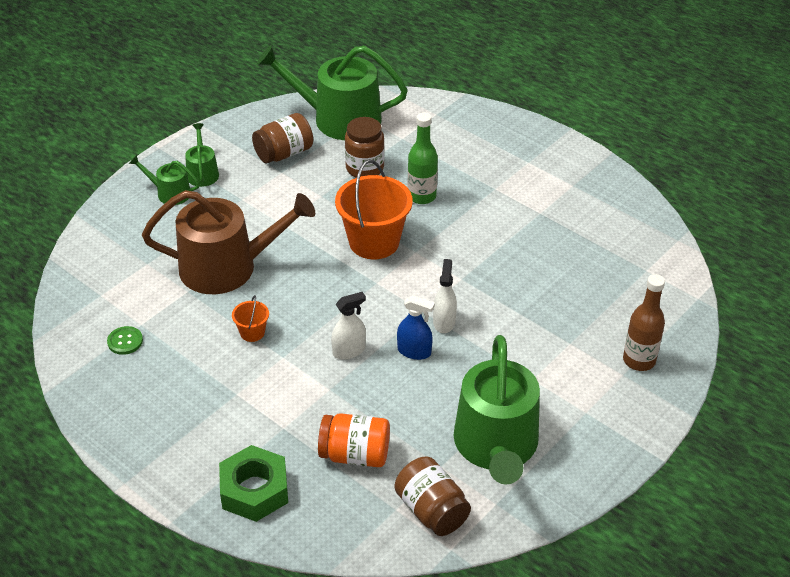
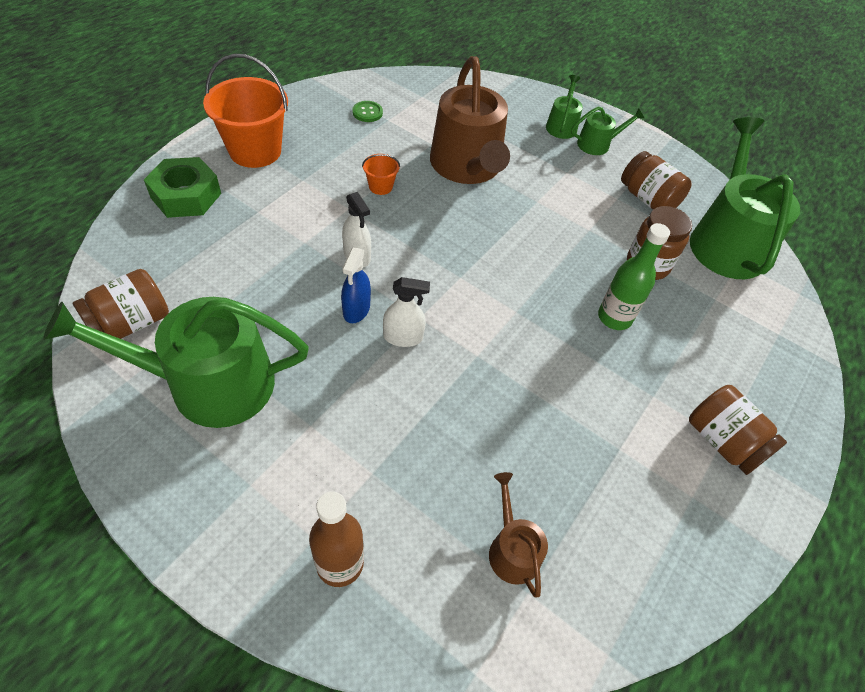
camera: 80 degrees right, 10 degrees up
(355, 454) = (216, 262): orange jar -> none
(374, 242) = (525, 274): orange bucket -> orange bucket (255, 151)
(530, 162) = (722, 441): none -> brown jar
(619, 275) = (512, 549): none -> brown watering can

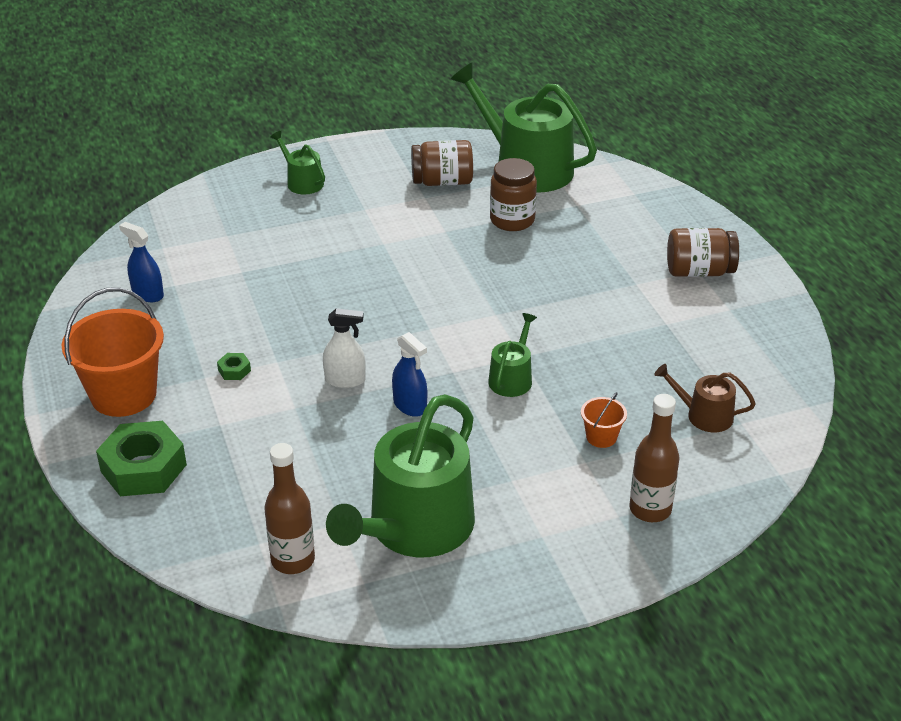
camera: 50 degrees left, 15 degrees down
(131, 323) = (293, 560): brown jar -> brown bottle
(321, 191) = (234, 370): none -> green nut
(367, 112) = (147, 294): green button -> blue spray bottle
(380, 186) = (268, 329): orange bucket -> orange bucket (601, 437)
(403, 337) = (466, 390): white spray bottle -> none
(467, 167) = (297, 263): brown watering can -> none
(597, 144) = (348, 174): green watering can -> green watering can (512, 378)
(614, 318) = (549, 265): green bottle -> none

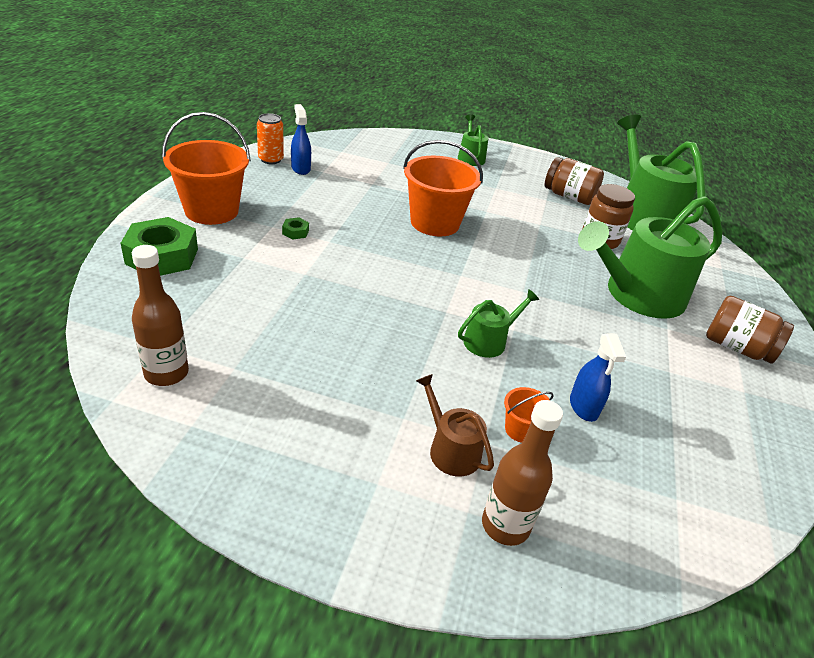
camera: 30 degrees right, 0 degrees up
(102, 300) = (270, 159): none -> orange can
(345, 380) = (360, 275): white spray bottle -> none
(350, 285) = (435, 223): none -> orange bucket
(410, 406) = (386, 316): blue spray bottle -> blue spray bottle (583, 407)
(414, 528) = (282, 407): green watering can -> green watering can (638, 295)
(704, 415) = (641, 469): brown watering can -> brown watering can (450, 450)

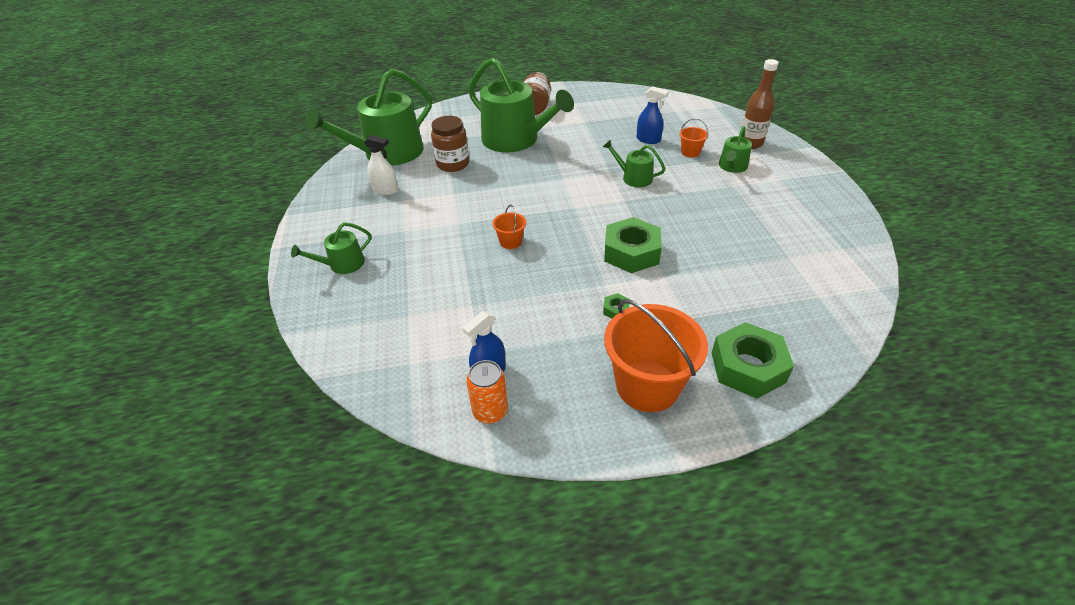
camera: 110 degrees left, 5 degrees up
(166, 373) = (832, 280): brown bottle -> none
(356, 272) = (631, 252): none -> green nut
(435, 223) = (510, 242): orange bucket -> orange bucket, size x0.45
(450, 450) = (732, 167): brown watering can -> green watering can
(569, 196) = (385, 190): brown jar -> white spray bottle
(583, 407) = (648, 139): blue spray bottle -> blue spray bottle turned 60 degrees clockwise

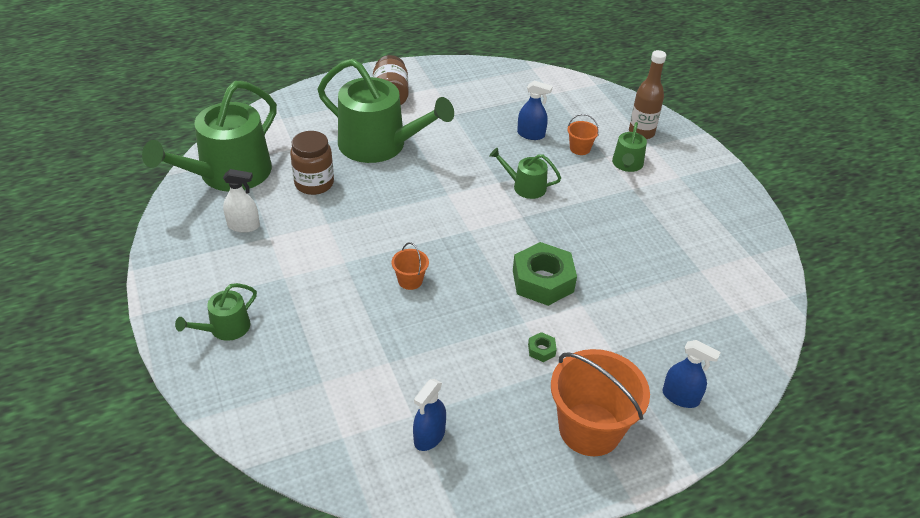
camera: 15 degrees left, 0 degrees up
(490, 411) = (442, 477): orange can -> none
(748, 367) = (680, 397): green nut -> blue spray bottle

